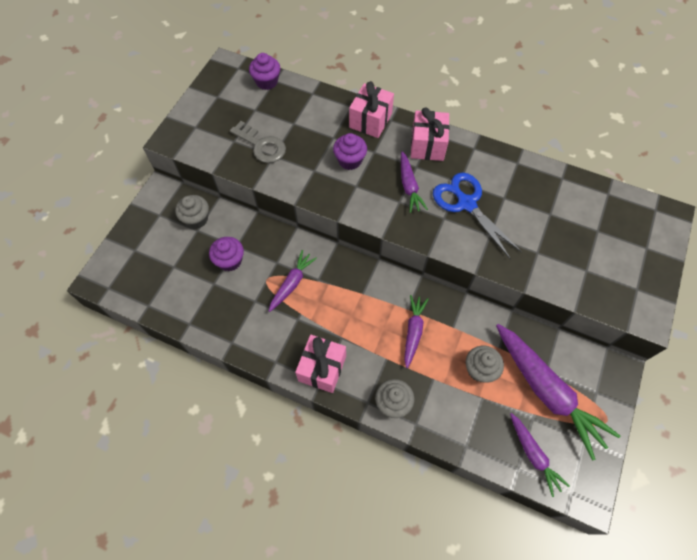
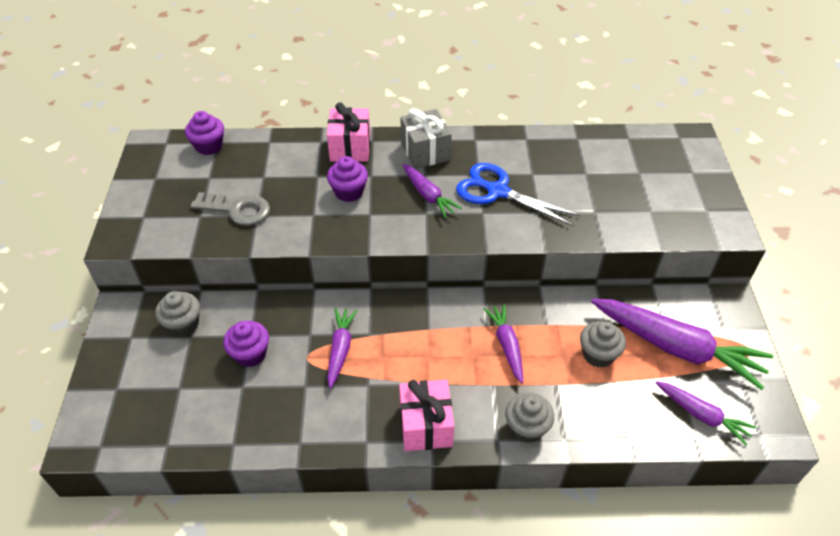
camera: 25 degrees left, 15 degrees down
(427, 145) = (425, 151): pink gift -> grey gift

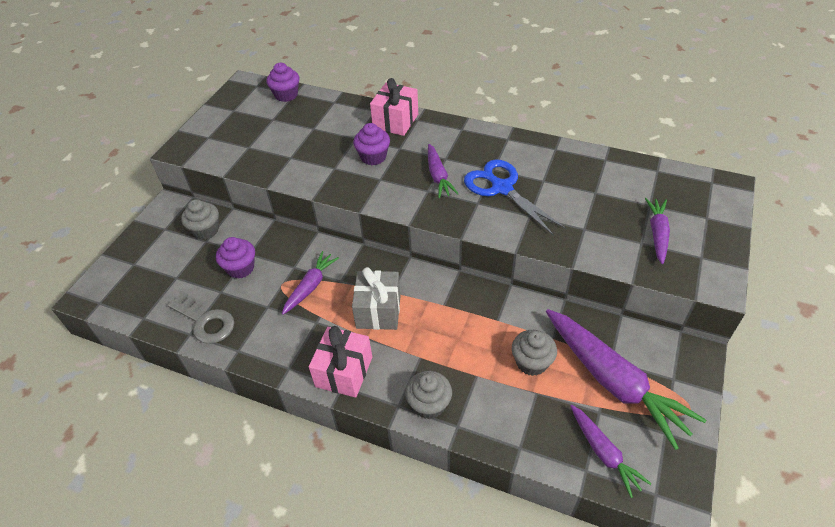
camera: 25 degrees right, 0 degrees up
(237, 210) = (278, 149): grey key -> grey key (205, 321)
(425, 151) = (457, 139): grey gift -> grey gift (378, 311)
(506, 345) = (451, 327): purple carrot -> purple carrot (657, 233)

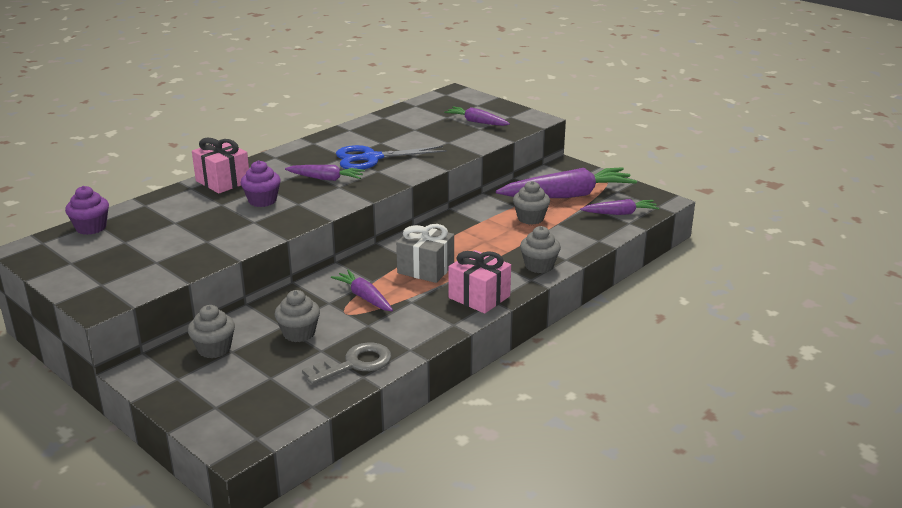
camera: 70 degrees left, 20 degrees down
(240, 268) = (299, 333): purple cupcake -> grey cupcake

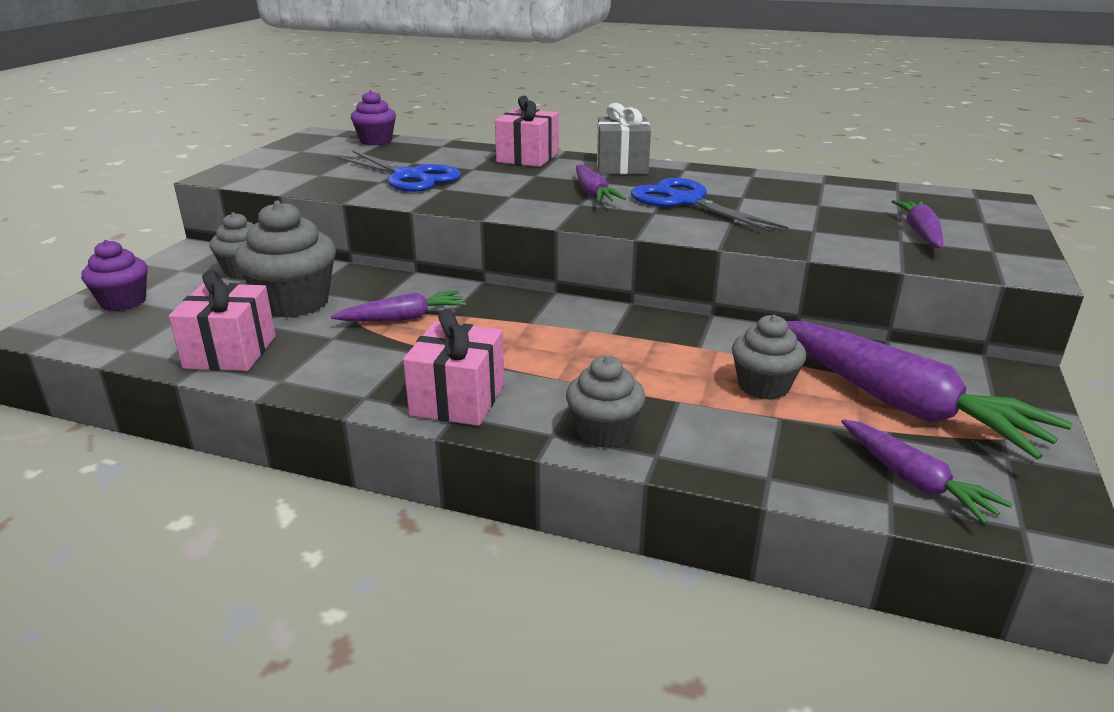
camera: 65 degrees right, 0 degrees up
(212, 229) = (410, 177): none -> blue scissors
(262, 201) = (499, 181): purple cupcake -> purple cupcake (123, 302)
(299, 333) = (294, 303): grey cupcake -> grey cupcake, size x1.60
(354, 364) = (230, 352): grey key -> pink gift
(364, 297) = (403, 318): purple carrot -> purple carrot turned 45 degrees clockwise
(425, 269) = (511, 339): grey gift -> grey gift (622, 166)

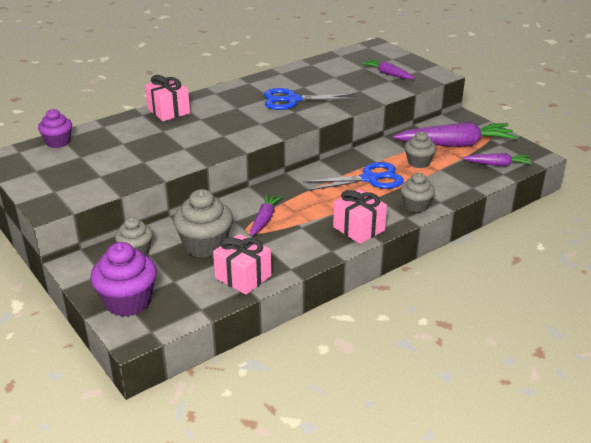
camera: 55 degrees left, 5 degrees up
(123, 302) = (128, 302): purple cupcake -> purple cupcake, size x1.60
(410, 177) = (150, 151): blue scissors -> blue scissors (370, 179)
(593, 193) = (251, 115): purple carrot -> none
(622, 166) = (222, 94): grey gift -> none

